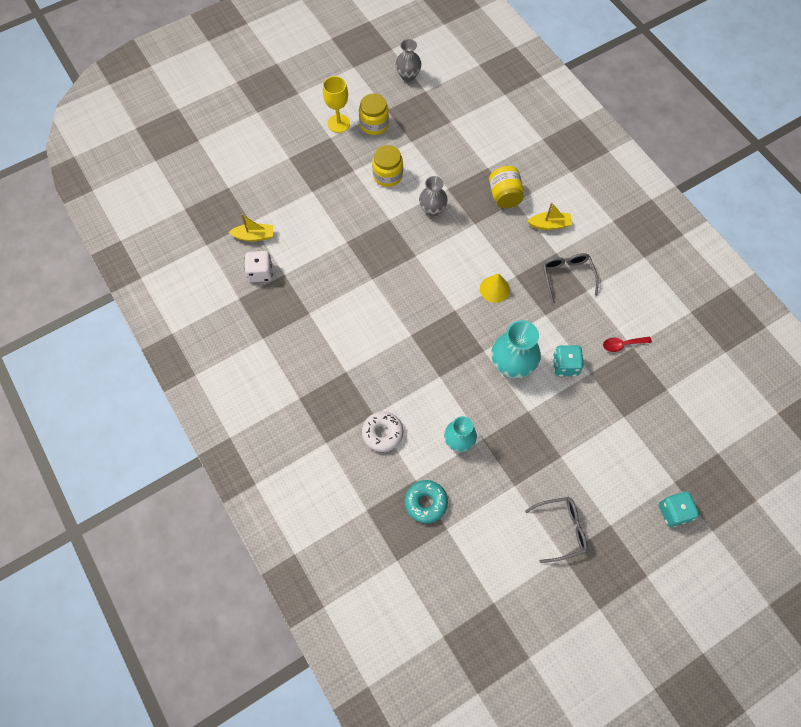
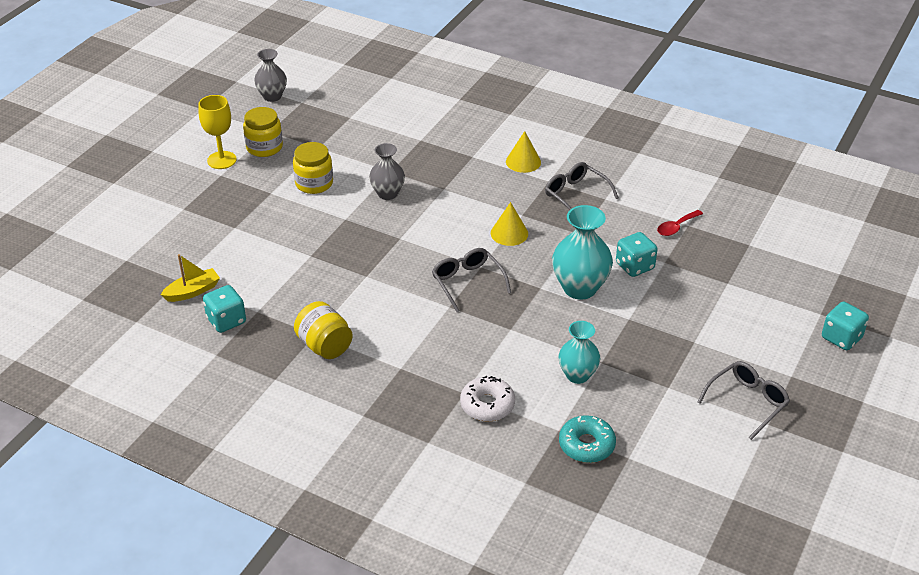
camera: 30 degrees left, 25 degrees down
(260, 272) = (226, 321): white dice -> turquoise dice
(436, 319) = (467, 282): none -> grey glasses
(504, 196) = (457, 156): yellow jar -> yellow jar (325, 346)
(549, 225) = (523, 161): yellow boat -> yellow cone

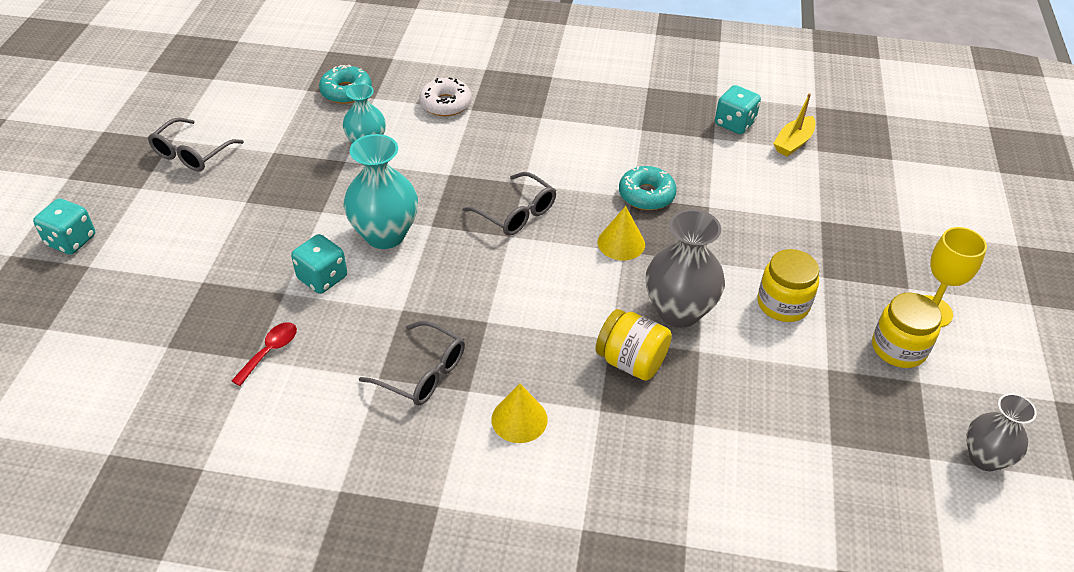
camera: 160 degrees right, 5 degrees up
(325, 346) = (624, 121): yellow jar -> yellow jar (631, 361)
(353, 274) = (646, 195): none -> turquoise donut
(387, 194) = (679, 311): grey vase -> grey vase, size x1.55
(509, 233) = (493, 288): yellow cone -> yellow cone (621, 243)

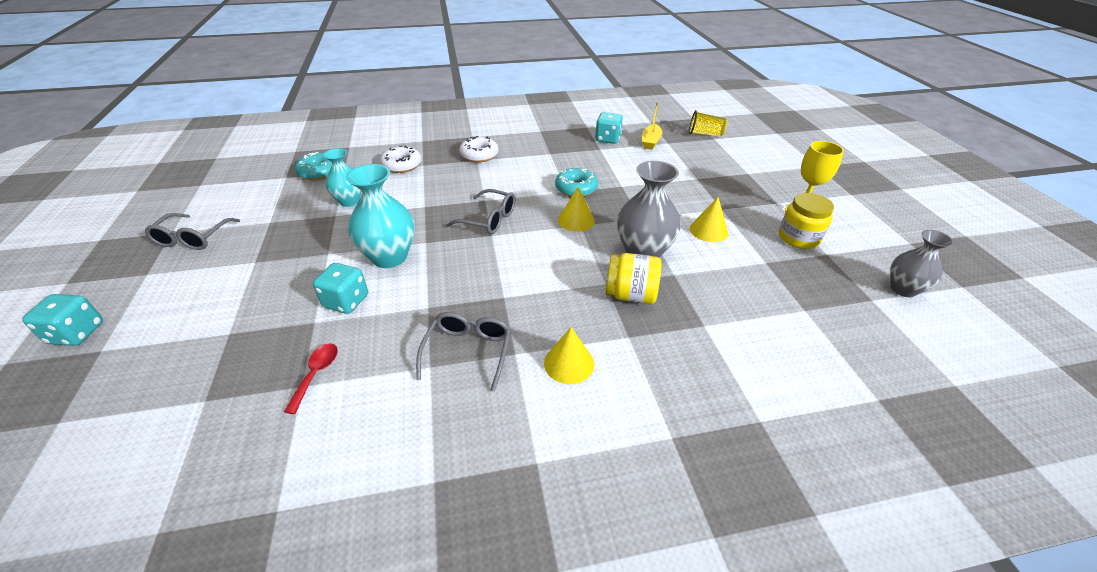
camera: 20 degrees left, 5 degrees down
(423, 373) = (468, 351): grey glasses -> grey glasses turned 90 degrees counterclockwise
(547, 110) = (479, 155): none -> white donut
(783, 304) = (708, 230): yellow jar -> yellow cone
(884, 148) = (705, 134): none -> yellow cup

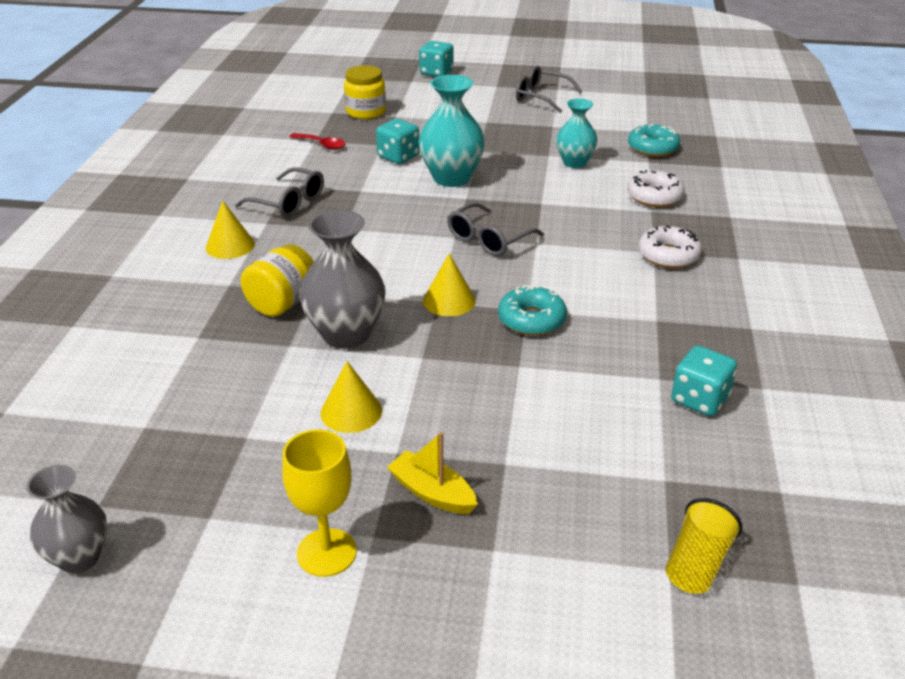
camera: 110 degrees right, 5 degrees down
(650, 142) = (674, 455): yellow boat -> yellow boat (432, 493)
(798, 238) = (266, 506): yellow jar -> yellow jar (366, 112)

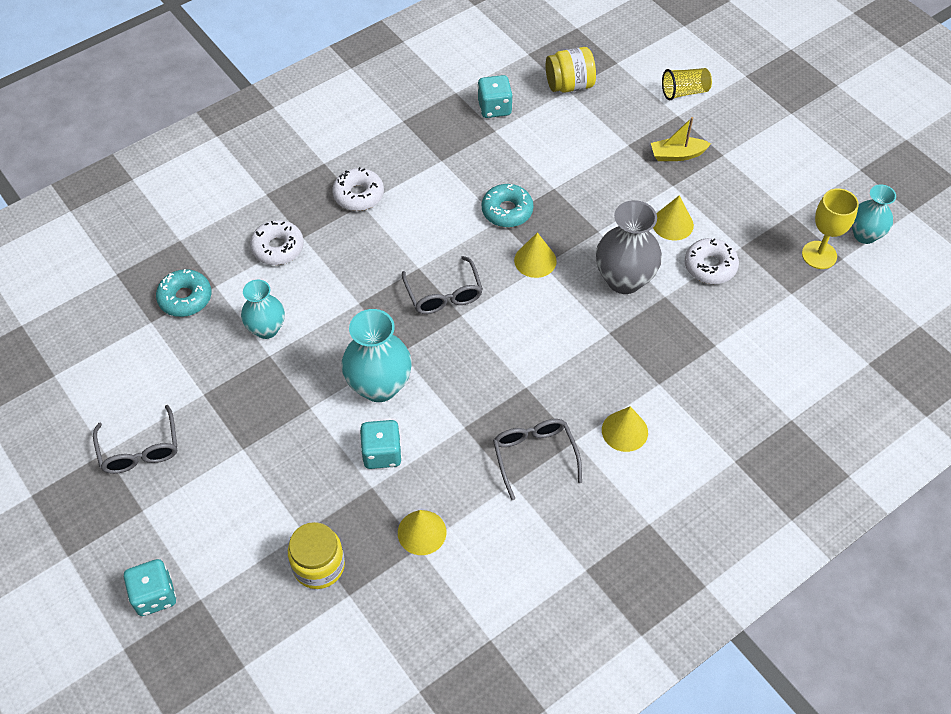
camera: 135 degrees left, 20 degrees up
(79, 557) = (865, 235): grey vase -> turquoise vase
(266, 397) = (710, 266): none -> white donut
(282, 303) = (638, 337): yellow jar -> yellow jar (569, 85)
(322, 145) = (422, 532): red spoon -> yellow cone
(326, 552) = (750, 161): yellow goblet -> yellow goblet (819, 255)
(432, 493) = (677, 155): yellow boat -> yellow boat turned 90 degrees clockwise
(488, 240) = (444, 294): grey glasses -> grey glasses turned 75 degrees clockwise
(697, 563) = (603, 57): yellow cup -> yellow cup (684, 92)

